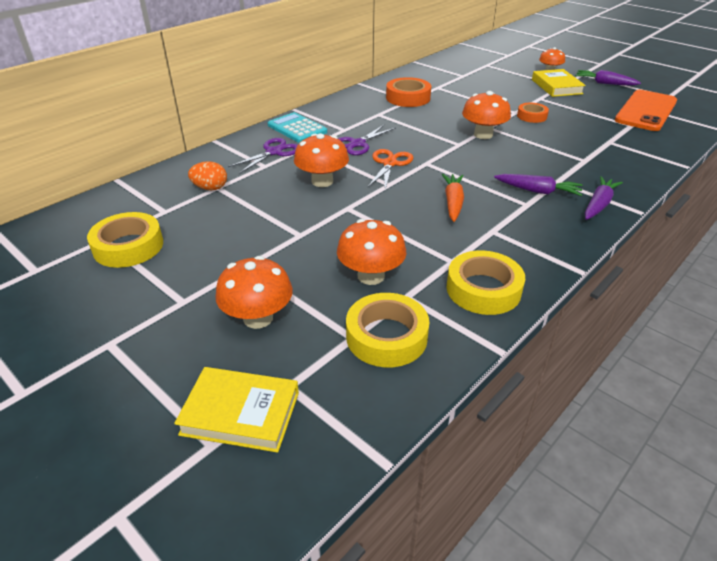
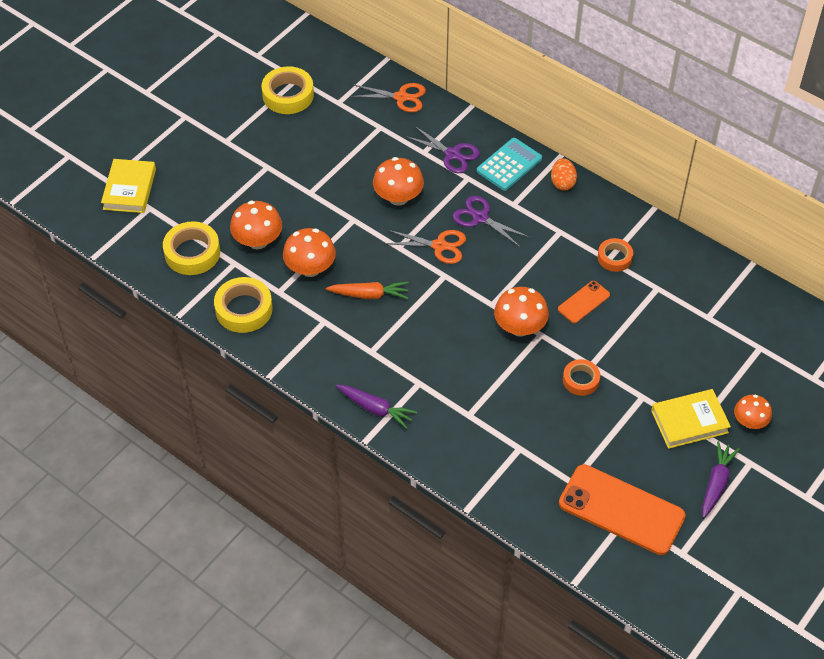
camera: 85 degrees right, 15 degrees up
(181, 174) = (401, 97): none -> orange scissors
(210, 188) = (378, 122): orange egg -> orange egg (562, 183)
(258, 318) = (210, 183): orange mushroom -> orange mushroom (310, 268)
(408, 98) = (614, 258): orange tape -> orange tape, size x0.62
(453, 110) = (583, 302): none -> orange phone
(538, 191) = (396, 363): purple carrot -> none

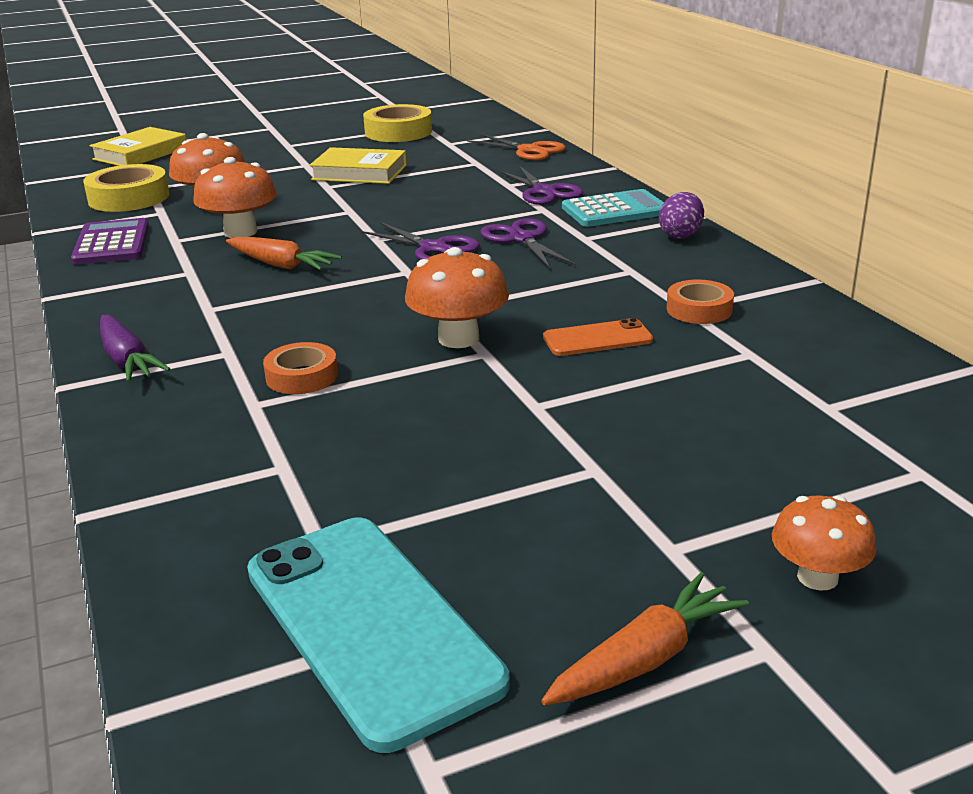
camera: 30 degrees right, 25 degrees down
(244, 309) = (112, 243): yellow tape -> purple calculator
(398, 197) = (430, 207): orange mushroom -> none
(439, 246) = (433, 248): orange scissors -> purple scissors
(562, 183) = (680, 235): orange egg -> purple egg
(581, 380) = (496, 418): orange tape -> orange tape (302, 376)
(621, 510) = (370, 625): orange phone -> turquoise phone
(689, 421) = (666, 533): yellow book -> yellow book (359, 172)
(716, 483) = (645, 658): purple carrot -> orange carrot

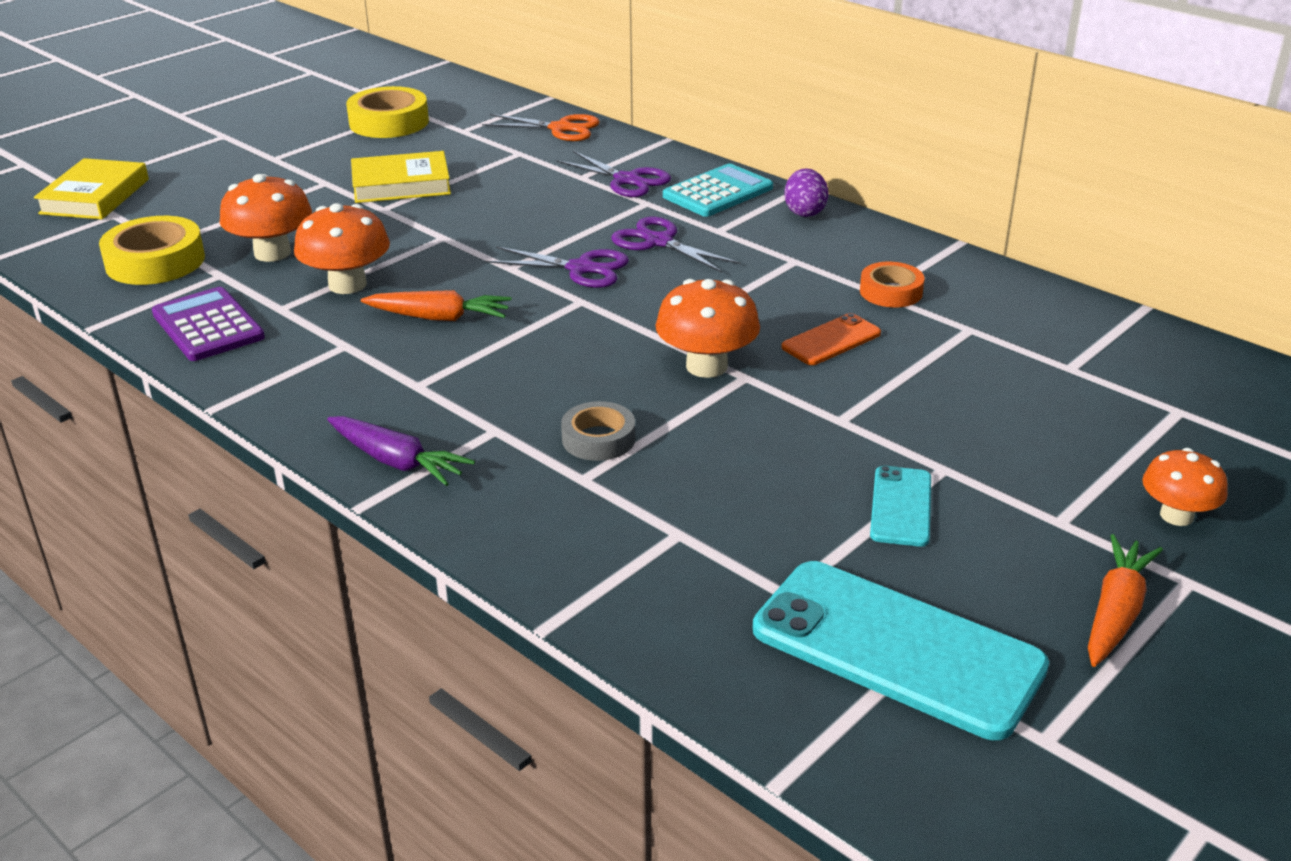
camera: 25 degrees left, 5 degrees up
(302, 376) = (598, 439): orange tape -> grey tape
(515, 494) = (901, 506): none -> turquoise phone

